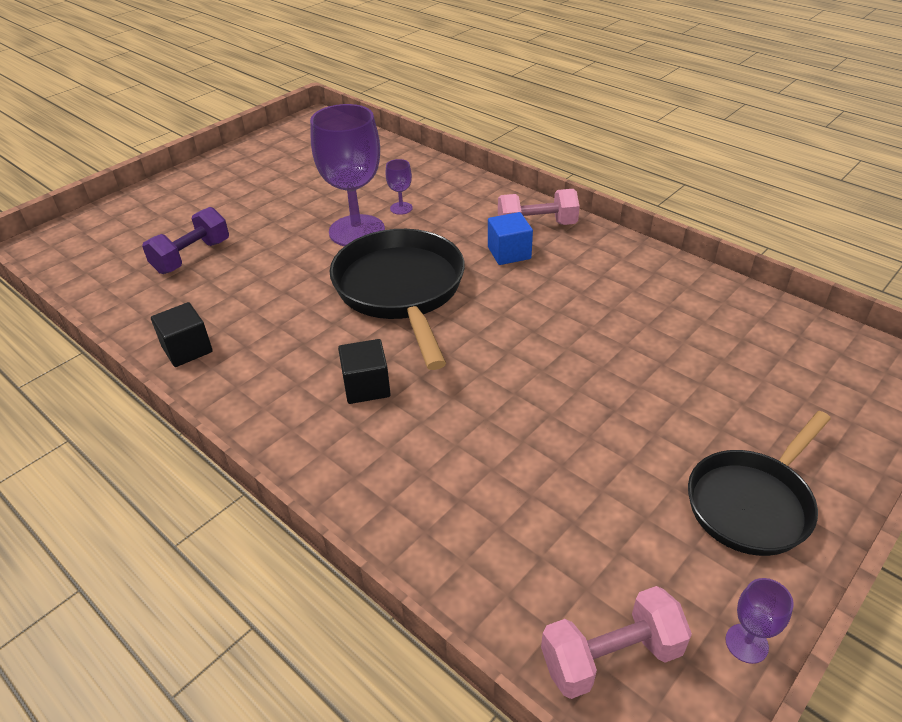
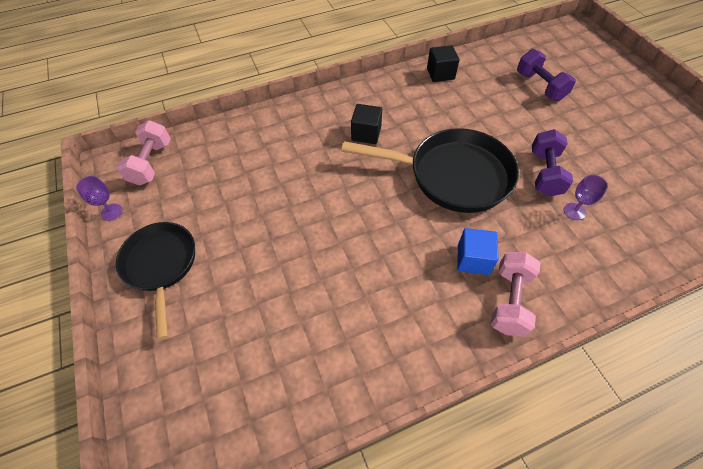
camera: 115 degrees right, 15 degrees up
(357, 231) = (544, 173): purple goblet -> purple dumbbell

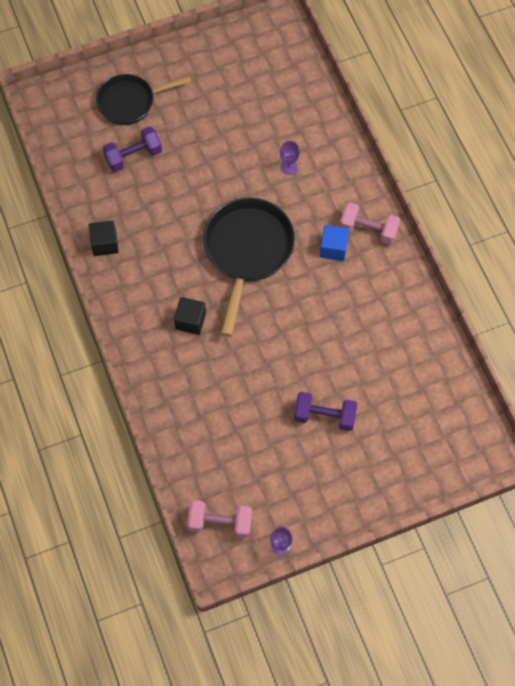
camera: 90 degrees left, 10 degrees up
(161, 265) = (338, 487): black pan -> black pan (130, 102)
(544, 173) = (247, 179): purple dumbbell -> purple dumbbell (324, 416)

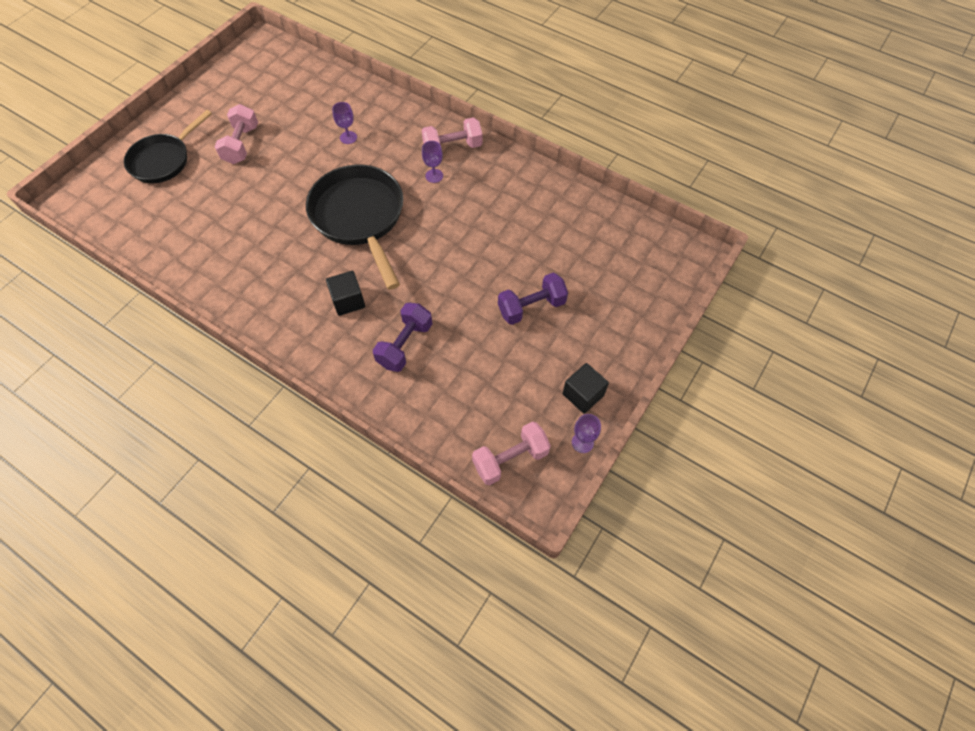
camera: 35 degrees left, 5 degrees down
(105, 244) = (216, 283): black cube -> black cube (583, 394)
(133, 156) = (196, 199): purple dumbbell -> purple dumbbell (405, 345)
(199, 123) = (241, 145): none -> pink dumbbell
(333, 248) = (434, 176): blue cube -> purple goblet

